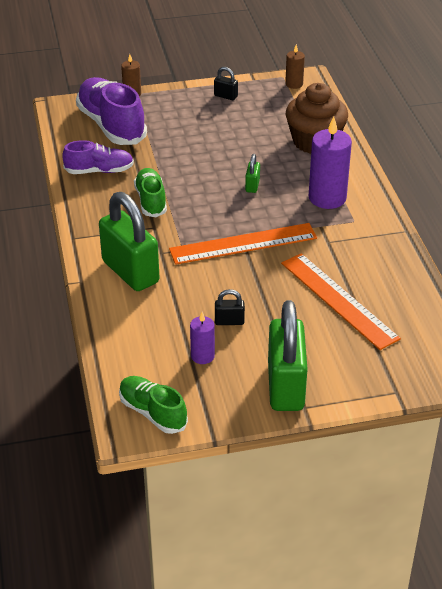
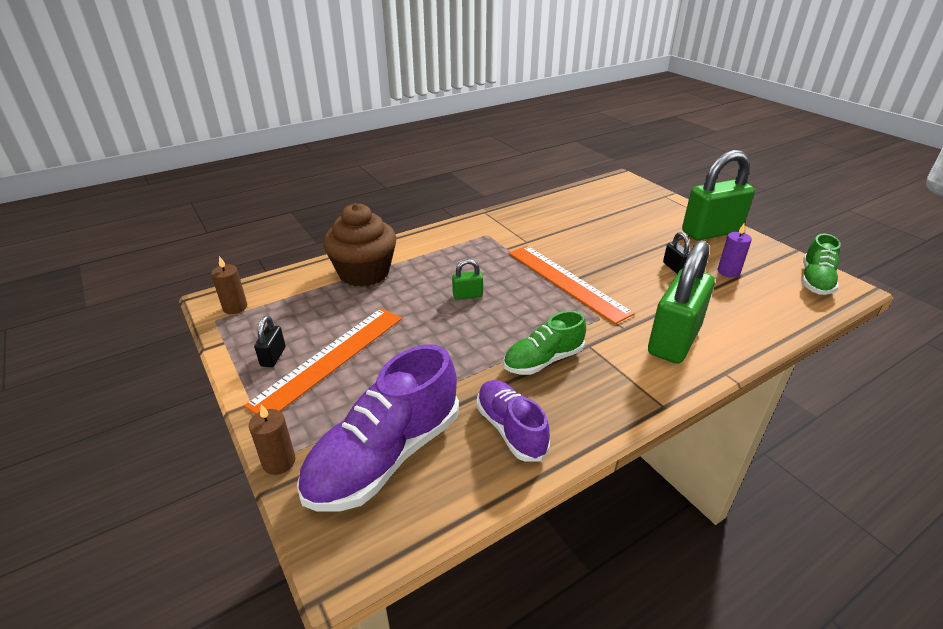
camera: 110 degrees left, 5 degrees down
(327, 198) = (461, 251): purple candle -> none
(338, 300) = (596, 226): orange ruler -> orange ruler (330, 359)

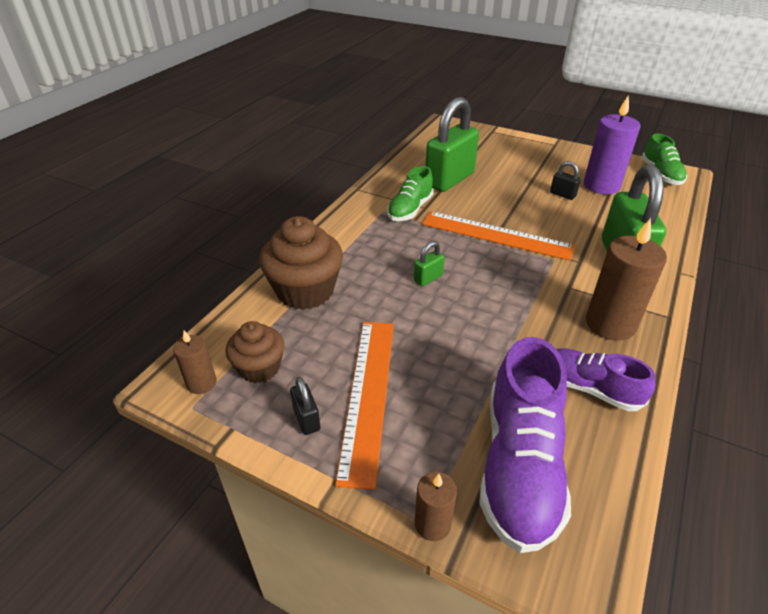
camera: 30 degrees left, 5 degrees up
(279, 312) = (259, 368): none -> brown cupcake
(543, 360) = (551, 315): green shoe -> green shoe (410, 209)
(592, 389) = (610, 324): none -> brown candle
(711, 232) = (557, 154): green padlock -> green padlock (449, 179)
(728, 272) = (601, 186): purple candle -> purple candle, size x1.86

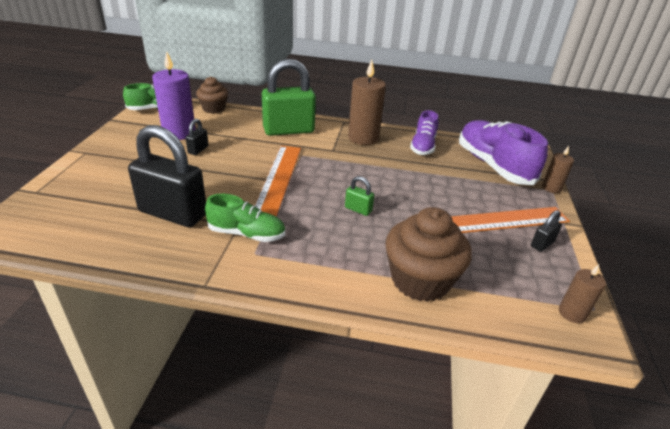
camera: 110 degrees left, 5 degrees down
(259, 368) = (526, 282): brown cupcake -> brown cupcake (214, 108)
(449, 179) = (173, 213): green padlock -> black padlock
(519, 465) = (493, 165): purple shoe -> purple shoe turned 105 degrees counterclockwise

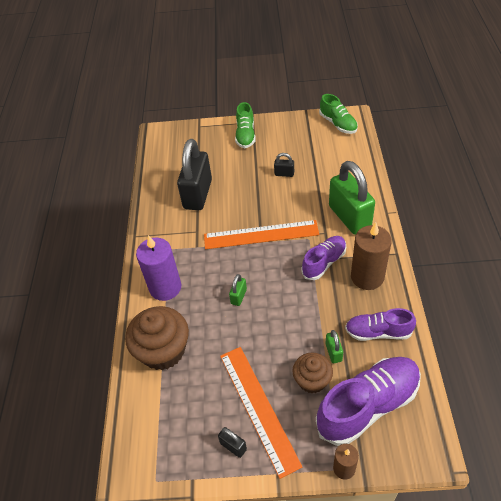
camera: 85 degrees right, 15 degrees up
(179, 133) = (305, 153): purple candle -> purple candle (165, 287)
(214, 108) = (361, 155): brown cupcake -> brown cupcake (312, 380)
(247, 234) = (187, 239): green shoe -> green shoe (245, 135)
(336, 153) = (324, 262): none -> purple shoe
(440, 170) = (333, 352): none -> green padlock
(572, 313) = (148, 460): brown candle -> none

